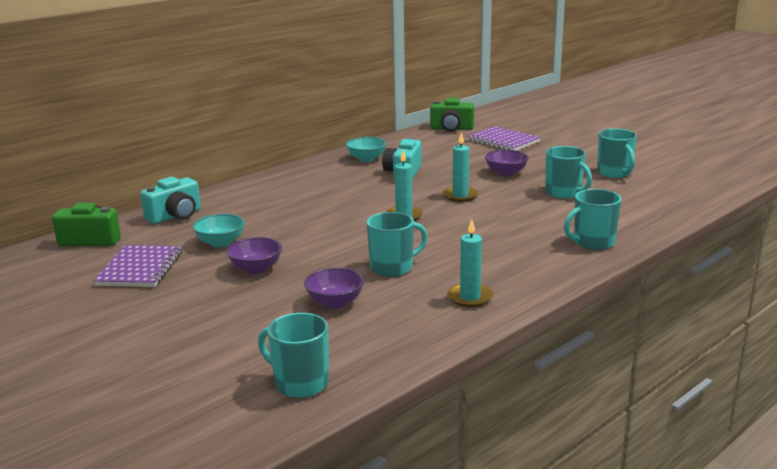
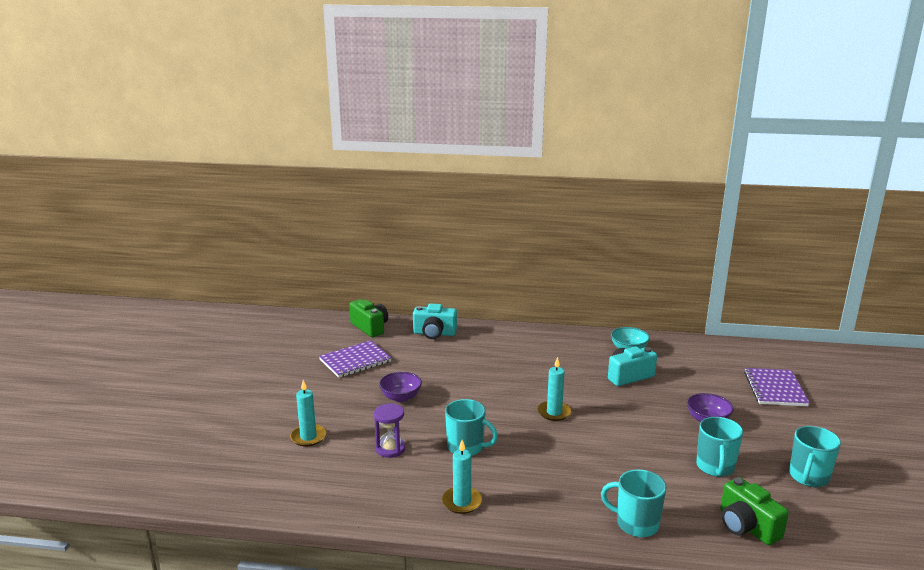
camera: 50 degrees right, 0 degrees up
(220, 243) = (419, 367): turquoise bowl -> none
(300, 383) = (280, 486): turquoise mug -> none
(335, 303) = (390, 449): purple bowl -> purple hourglass
(451, 128) = (755, 354): green camera -> green camera (747, 526)
(460, 196) = (627, 420): turquoise candle -> turquoise candle (308, 437)

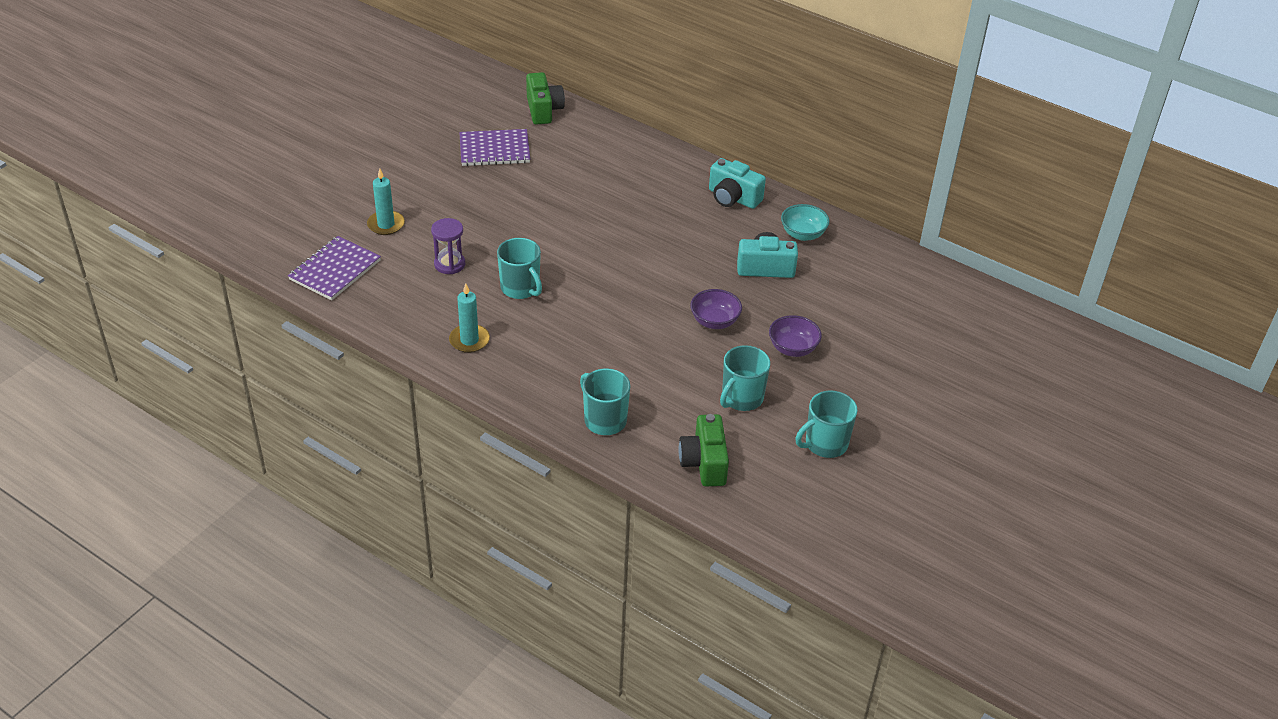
camera: 25 degrees right, 20 degrees up
(400, 397) = (504, 210): purple bowl -> purple bowl (714, 321)
(434, 333) = (605, 141): turquoise camera -> turquoise camera (733, 198)
(554, 412) = (641, 282): turquoise candle -> none
(774, 389) = (914, 341): purple notebook -> purple notebook (335, 270)

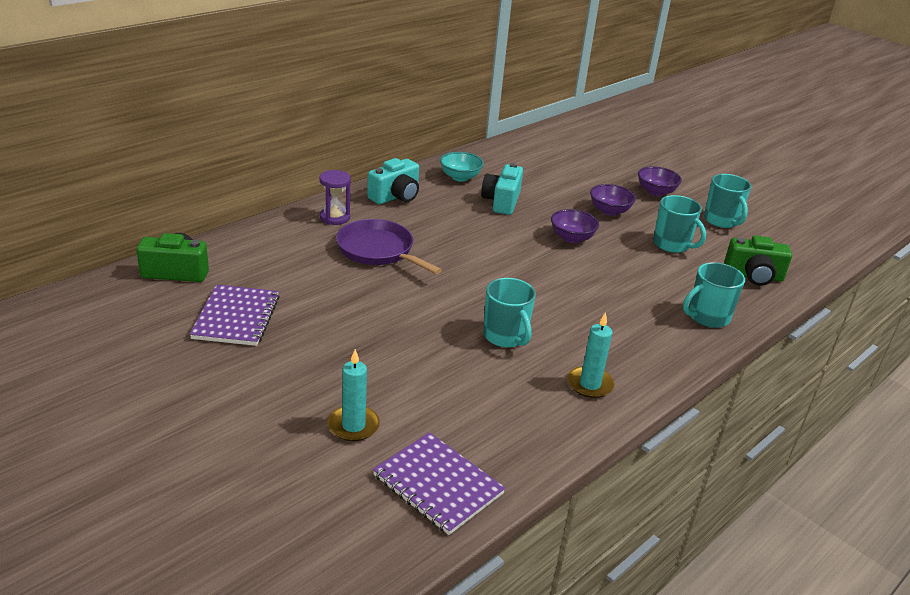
camera: 80 degrees left, 10 degrees down
(449, 264) = (451, 381): purple hourglass -> purple hourglass (335, 217)
(521, 288) = (505, 336): turquoise mug -> turquoise mug turned 90 degrees clockwise
(625, 202) = (378, 250): none -> purple pan
(867, 387) = (656, 192): none -> purple bowl

